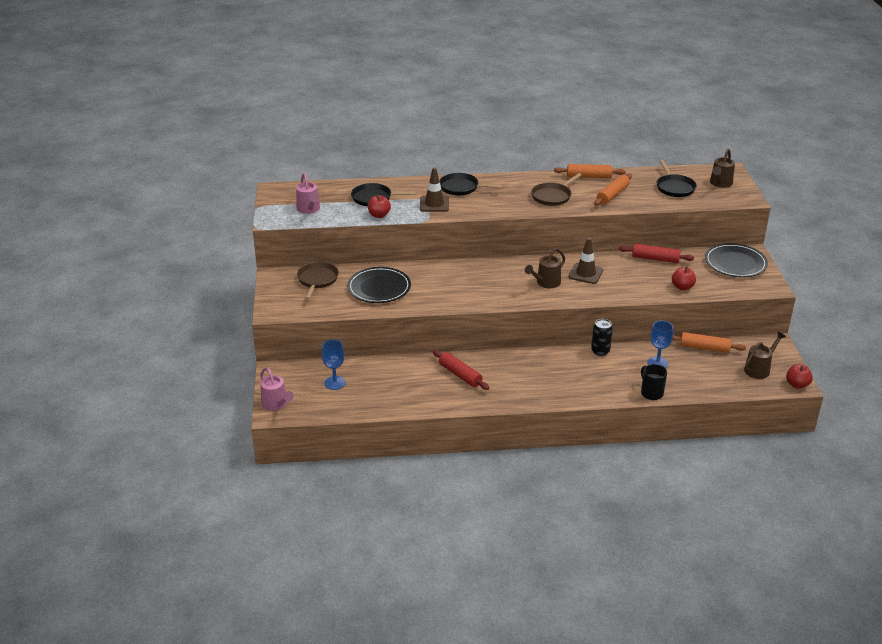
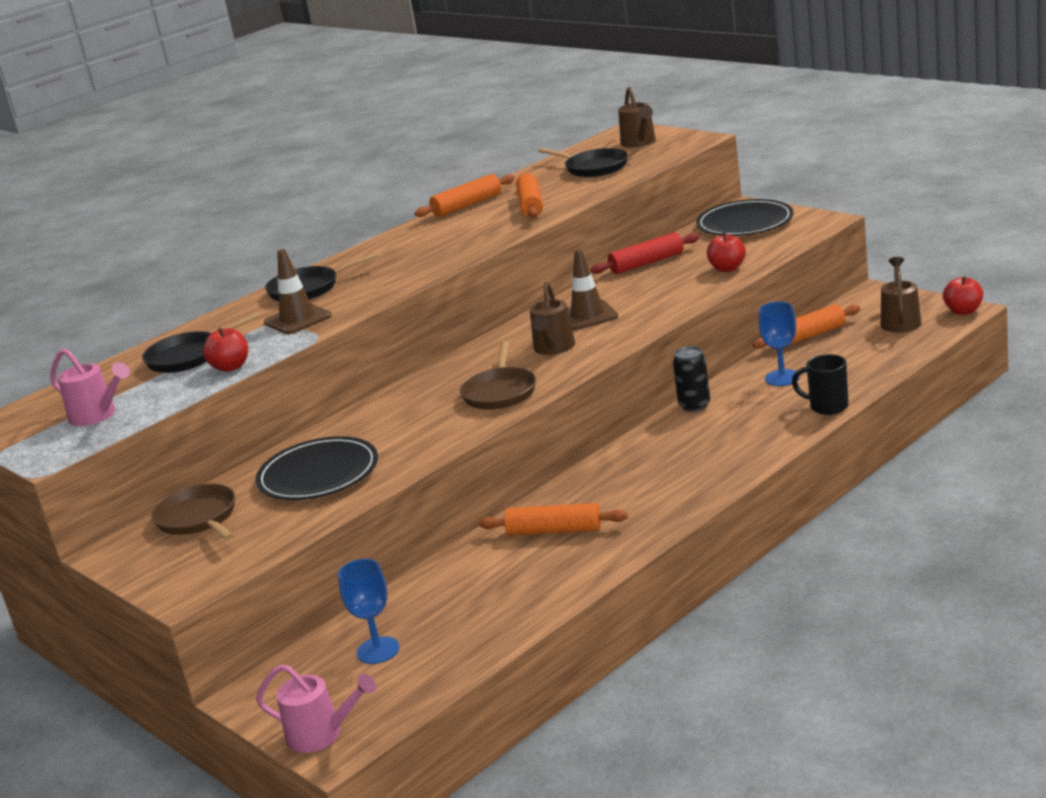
camera: 35 degrees left, 10 degrees down
(460, 375) = (554, 530): red rolling pin -> orange rolling pin
(552, 196) = (454, 239): brown pan -> brown pan (500, 392)

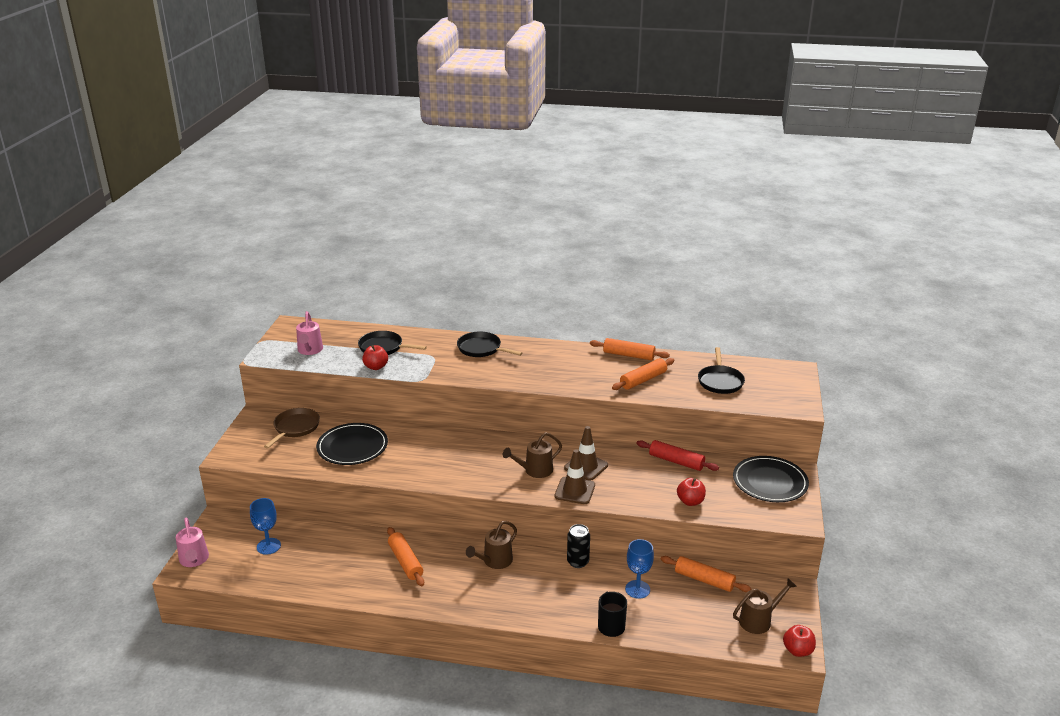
camera: 50 degrees right, 5 degrees up
(298, 319) = (441, 363): brown traffic cone -> brown traffic cone (574, 491)
(500, 392) = (470, 472): brown pan -> none
(640, 143) = (777, 384): brown watering can -> brown watering can (494, 561)

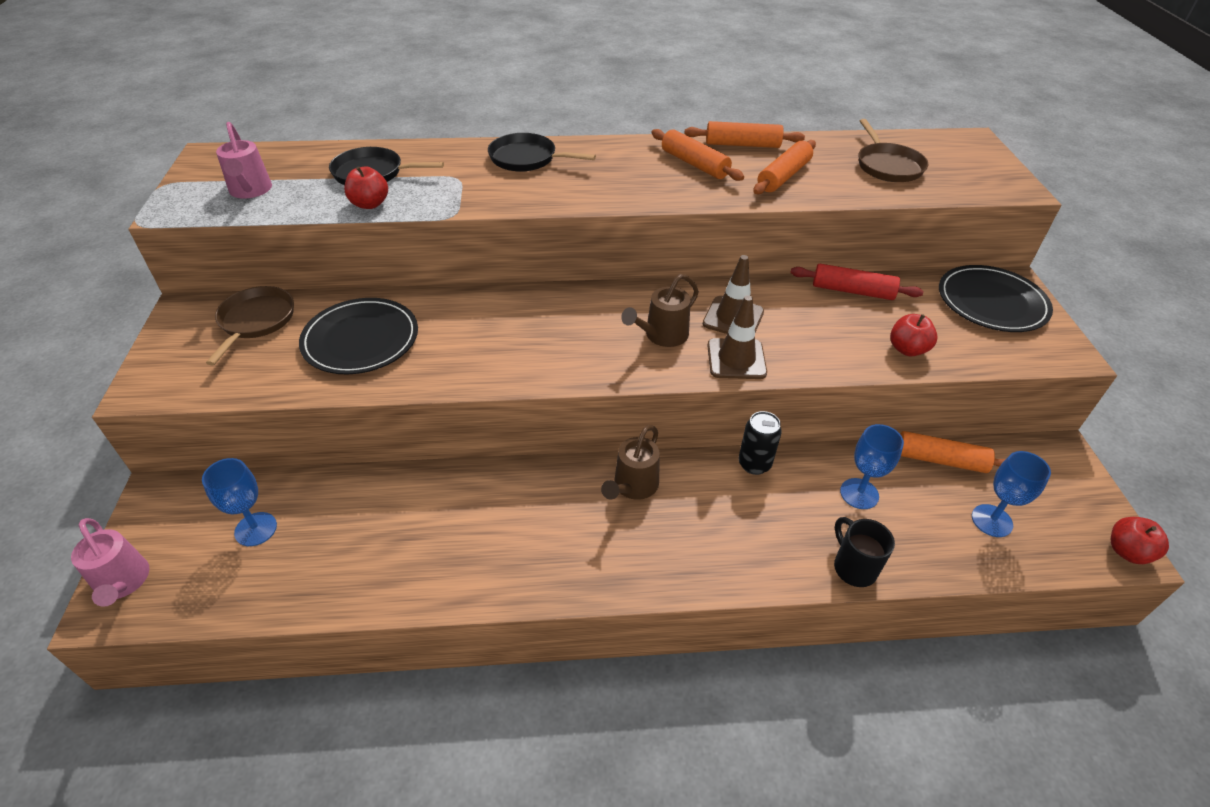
camera: 15 degrees left, 15 degrees up
(405, 562) = (495, 514): orange rolling pin -> orange rolling pin (694, 164)
(717, 618) = (991, 520): none -> blue goblet
(720, 381) = (887, 166): black pan -> brown pan
(759, 620) = (1048, 511): brown watering can -> none

